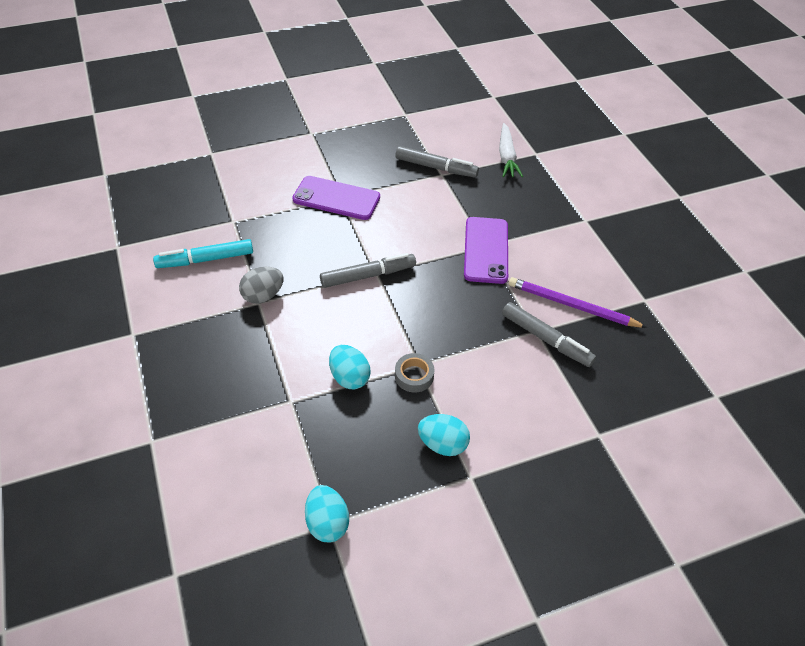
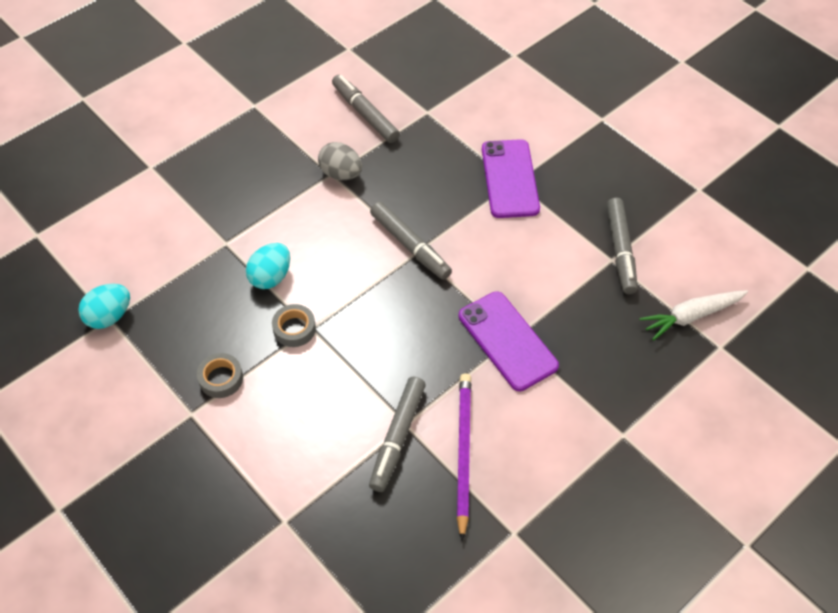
camera: 70 degrees right, 5 degrees up
(205, 260) = (365, 114): turquoise marker -> grey marker
(442, 444) = (221, 378): turquoise egg -> grey tape
(486, 250) = (507, 341): purple phone -> purple phone turned 75 degrees clockwise

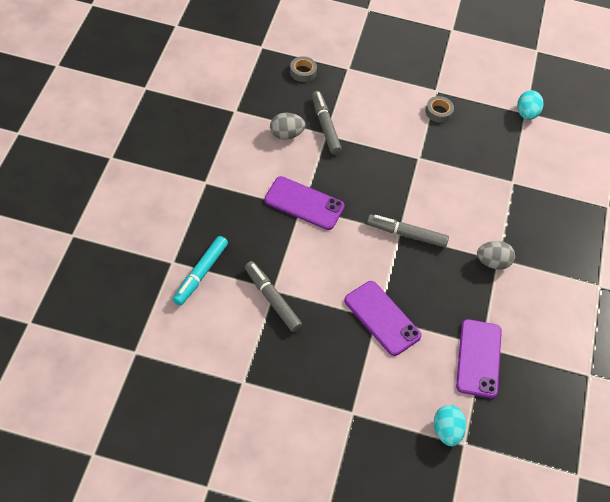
camera: 140 degrees right, 0 degrees up
(271, 277) = (467, 175): turquoise egg -> turquoise egg (446, 431)
(294, 329) = (426, 153): grey tape -> grey tape (303, 72)
(365, 114) = (522, 319): grey marker -> none
(441, 104) = (478, 358): none -> purple phone
(463, 452) = (286, 134): purple pencil -> grey egg
(691, 316) = (200, 274): white carrot -> turquoise marker

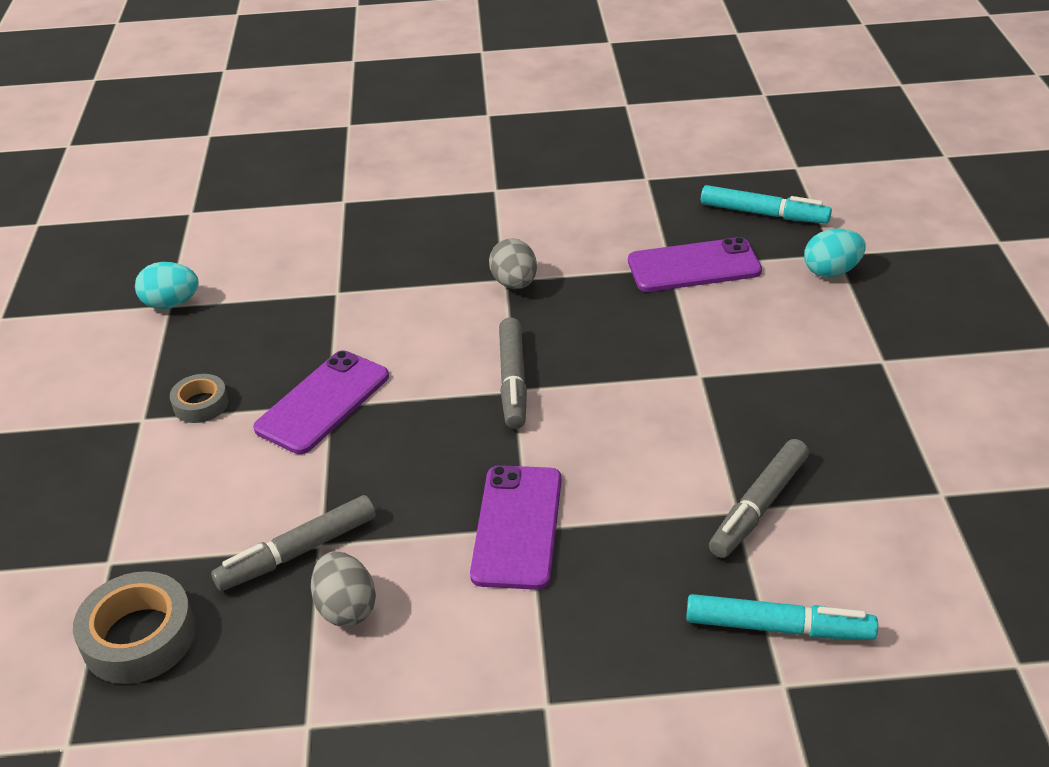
camera: 100 degrees left, 15 degrees down
(303, 72) = (139, 637): grey tape -> grey tape, size x1.69
(382, 318) = (697, 370): purple phone -> purple phone (323, 402)
(524, 425) = (764, 214): none -> turquoise marker

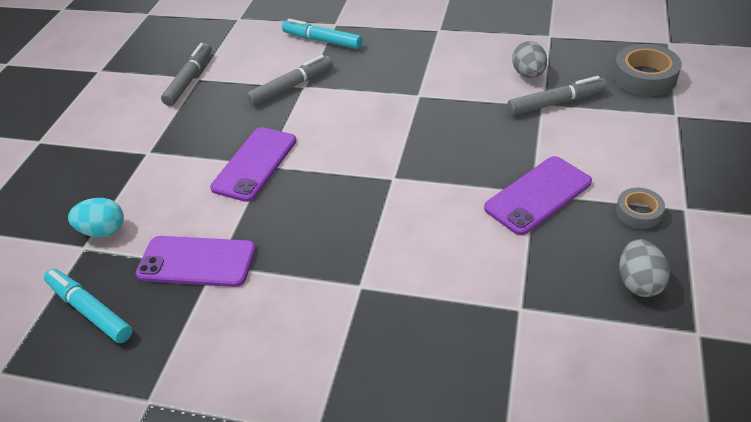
camera: 160 degrees left, 5 degrees up
(171, 304) = (696, 335): turquoise egg -> none
(513, 381) = (392, 185): grey marker -> grey marker (189, 80)
(514, 283) = (353, 279): grey egg -> grey egg (638, 282)
(517, 526) = (425, 96): purple phone -> purple phone (255, 164)

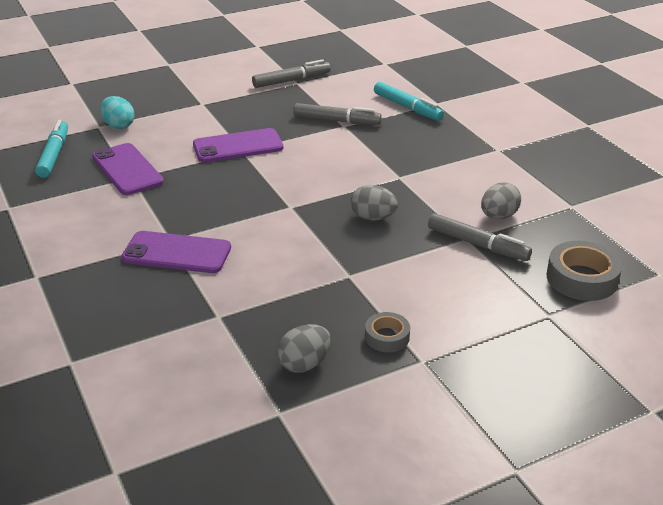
camera: 45 degrees right, 10 degrees down
(322, 41) = (407, 107): turquoise marker -> turquoise marker turned 150 degrees clockwise
(462, 138) = (373, 217): none -> grey egg
(538, 195) = (348, 279): purple phone -> purple phone (177, 253)

